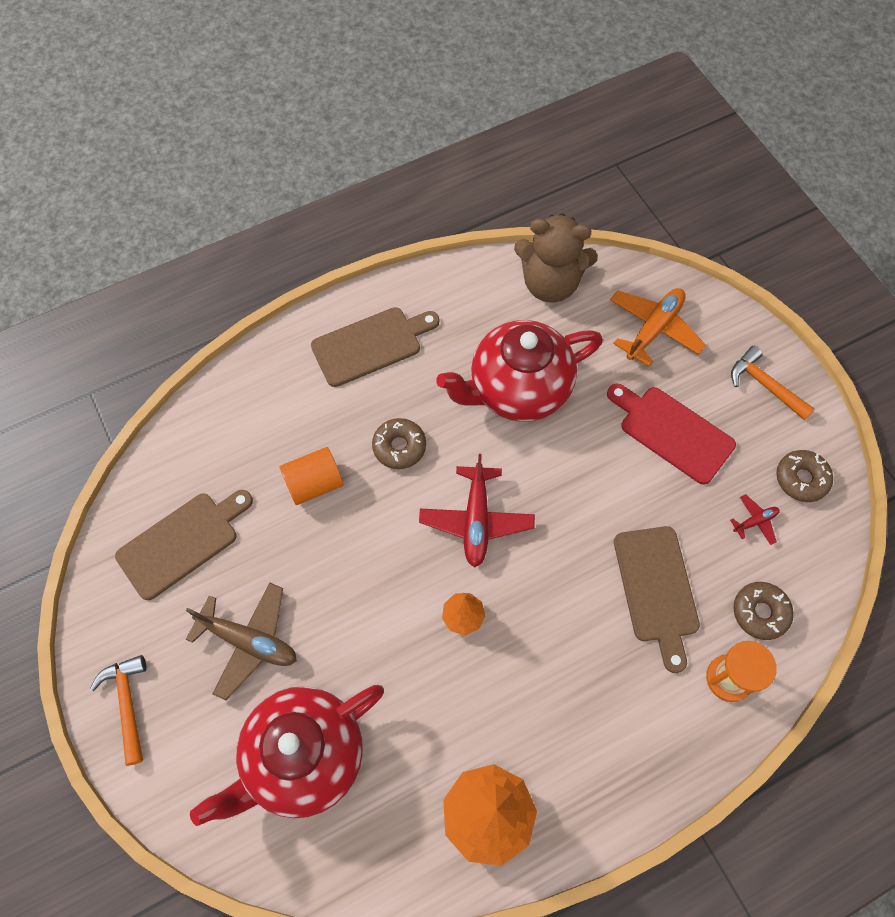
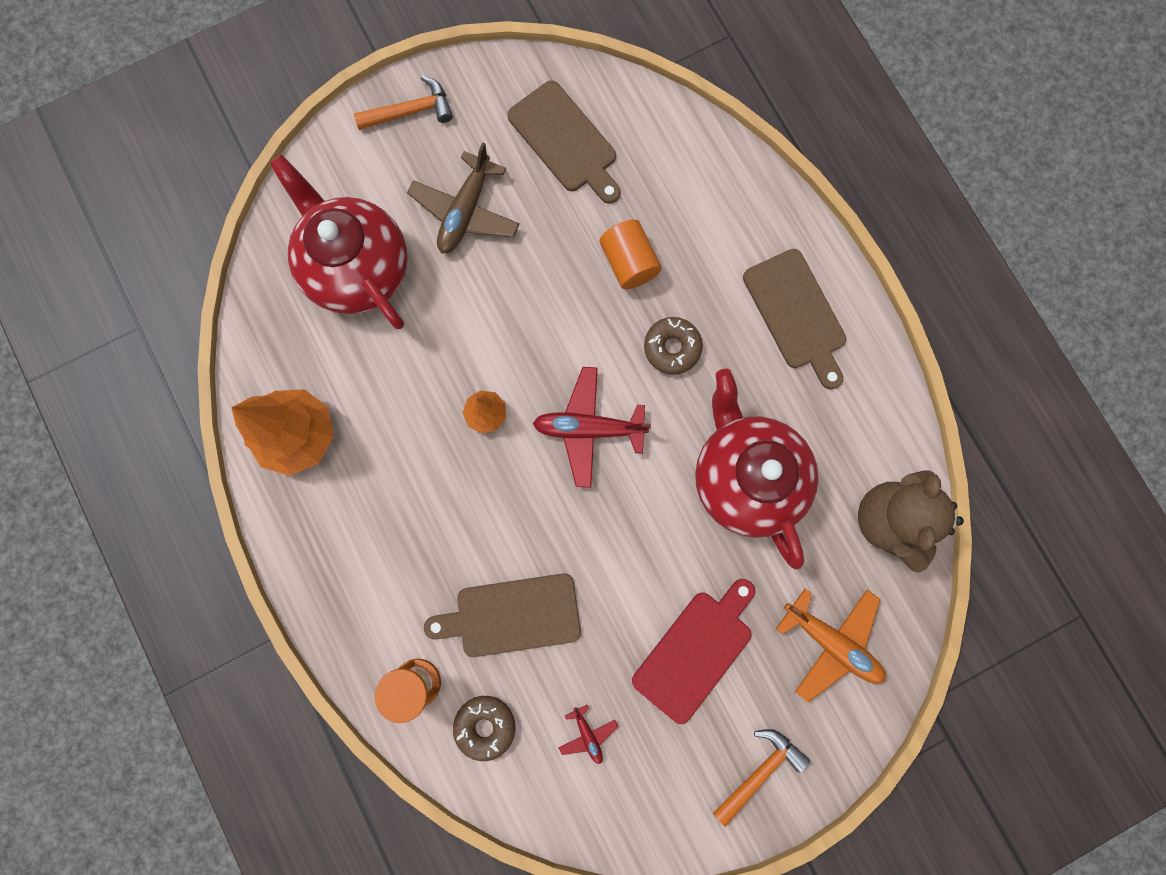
camera: 90 degrees right, 15 degrees up
(801, 479) = (639, 797): brown donut -> none

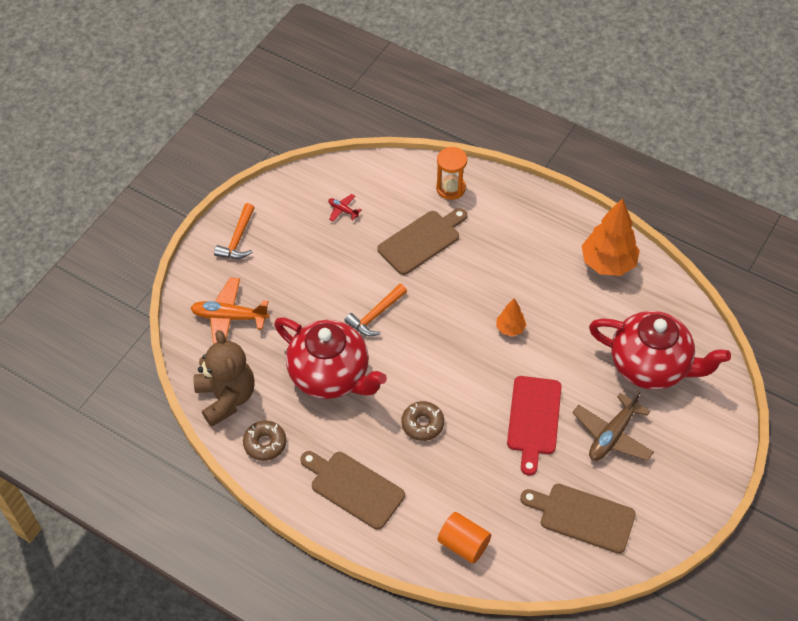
camera: 150 degrees right, 25 degrees down
(411, 111) = (699, 479): orange hammer -> orange hammer (375, 315)
(466, 211) = (612, 435): brown plane -> brown plane turned 135 degrees counterclockwise
(485, 725) = (400, 188): brown donut -> brown donut (265, 444)
(589, 428) = (443, 352): red plane -> none
(629, 262) = (485, 461): orange cylinder -> orange cylinder (463, 544)
(695, 651) = (307, 275): red cutting board -> red cutting board (534, 419)

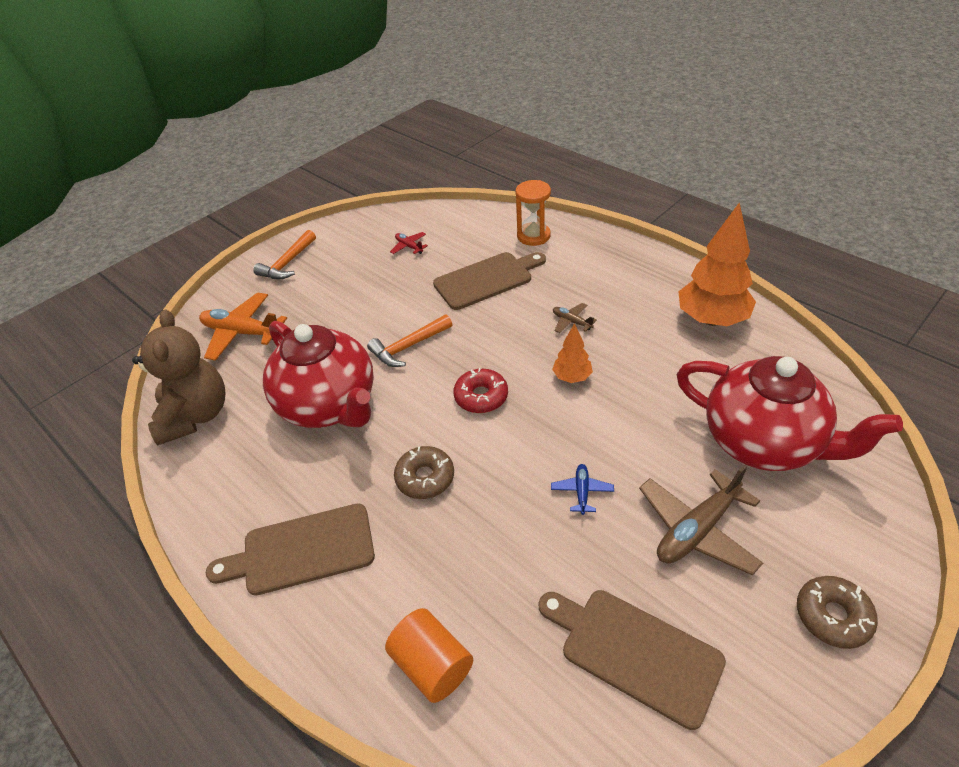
camera: 15 degrees right, 10 degrees down
(265, 444) = (213, 475): brown donut -> brown donut (832, 616)
(354, 488) = (302, 550): brown cutting board -> brown cutting board turned 60 degrees counterclockwise
(445, 353) = (481, 396): none -> red donut
(500, 277) = (571, 322): none -> brown plane
(534, 419) = (582, 492): red cutting board -> blue plane

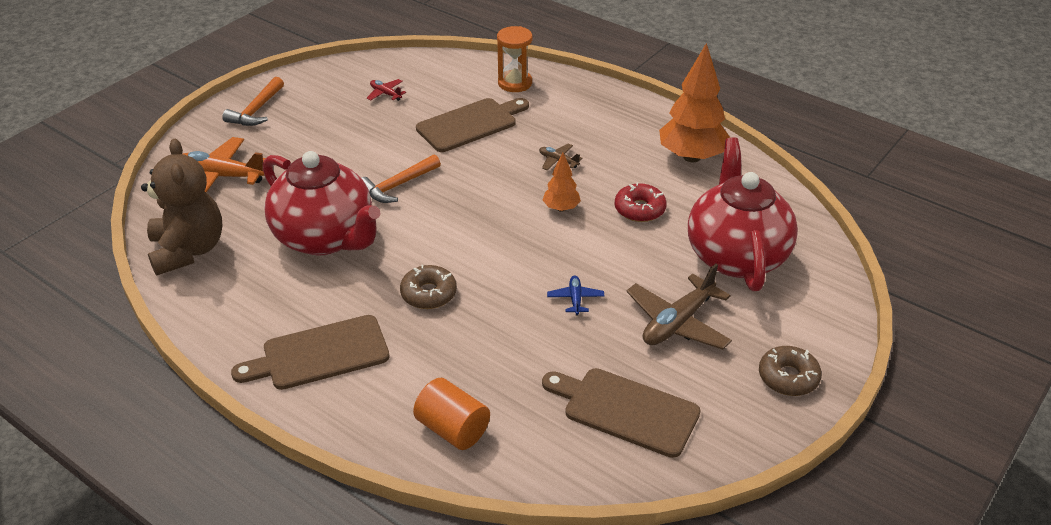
camera: 10 degrees left, 5 degrees down
(481, 396) = (475, 226): red donut -> red donut (639, 209)
(763, 442) = (736, 256): red teapot -> red teapot turned 120 degrees counterclockwise

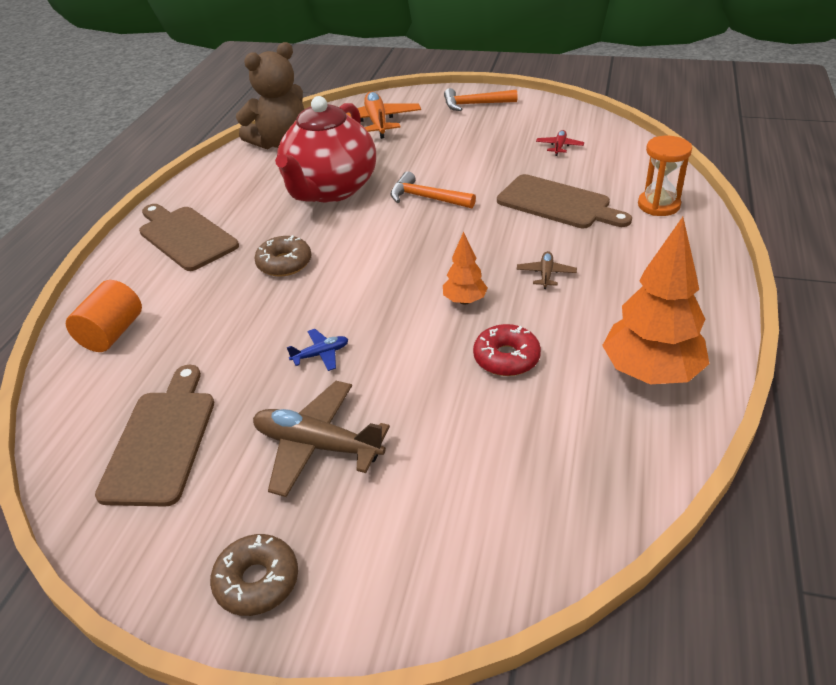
camera: 70 degrees right, 0 degrees up
(736, 256) = (474, 468): red teapot -> none

